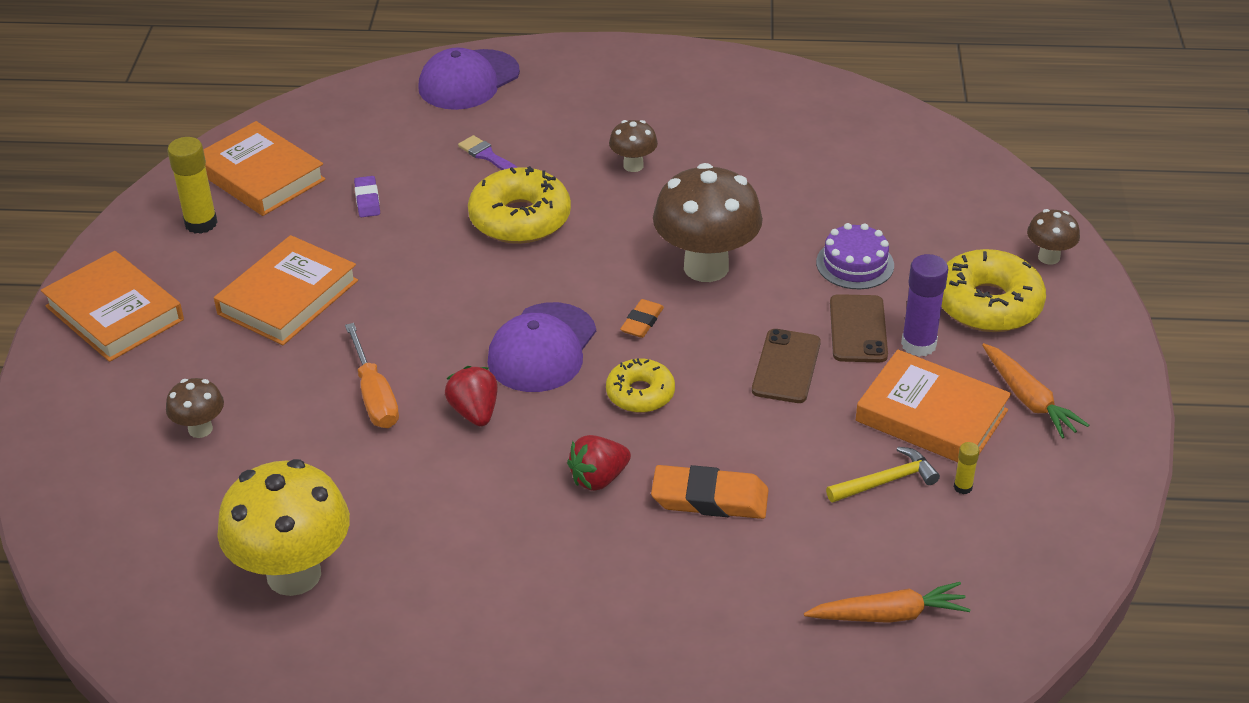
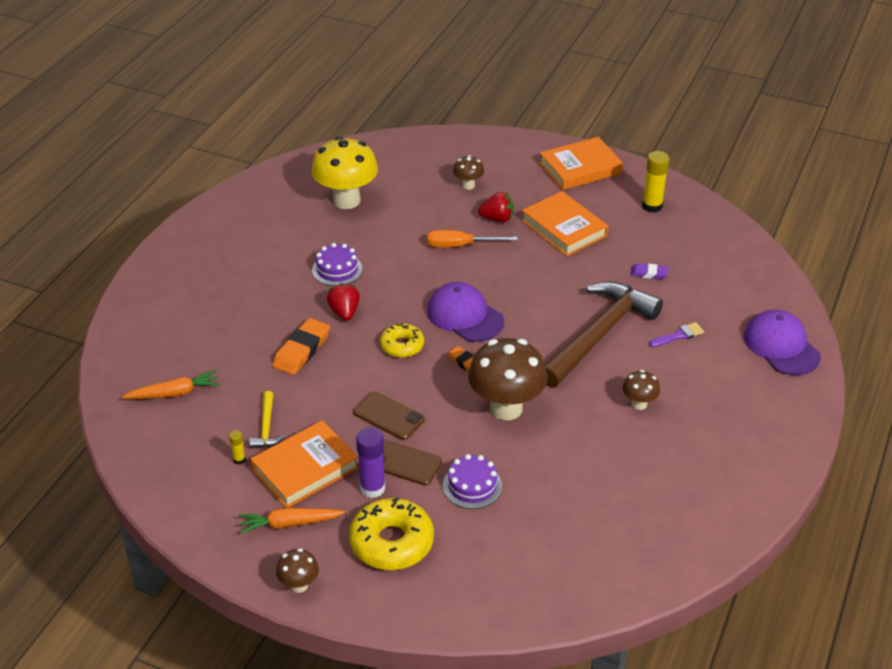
camera: 110 degrees right, 0 degrees up
(260, 176) = (694, 235): orange book -> none
(474, 412) = (425, 279): red strawberry -> red strawberry (497, 219)
(496, 522) = (337, 269): none -> purple cake
(520, 219) = (599, 335): yellow donut -> brown hammer
(888, 615) = (174, 393): orange carrot -> orange carrot turned 120 degrees counterclockwise
(1048, 257) = (424, 603): brown mushroom -> brown mushroom (299, 585)

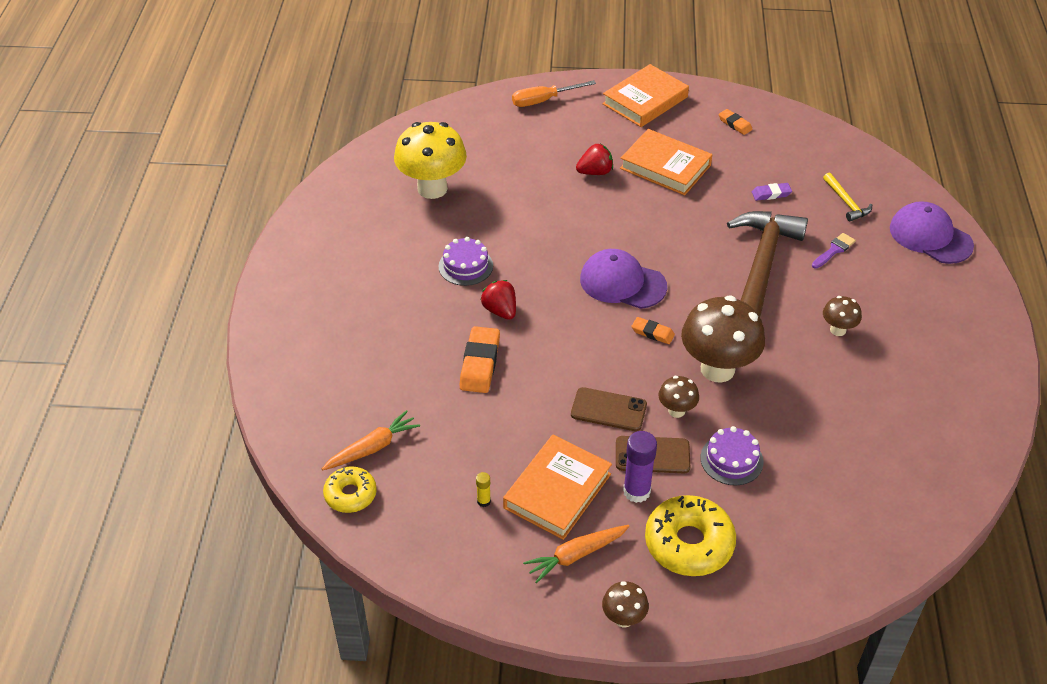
camera: 20 degrees left, 5 degrees up
(266, 427) = (491, 457): yellow hammer -> yellow hammer (846, 202)
(402, 346) = (578, 331): yellow donut -> yellow donut (350, 494)
(460, 246) = (575, 209): orange screwdriver -> orange screwdriver (543, 100)
(468, 185) = (546, 143): brown mushroom -> brown mushroom (676, 411)
(652, 206) = (735, 124): yellow glue stick -> orange eraser

